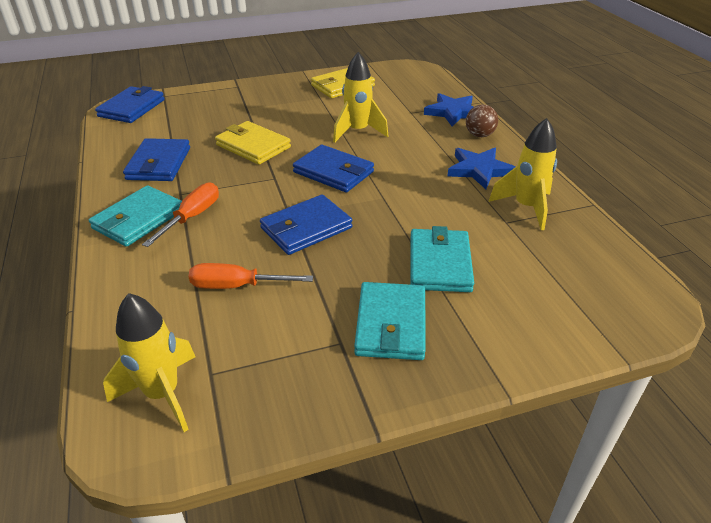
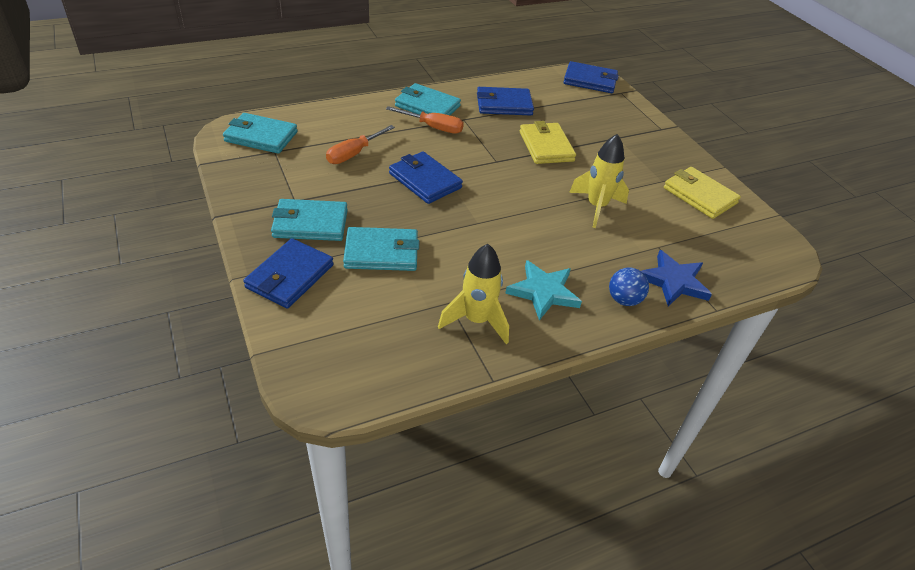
camera: 80 degrees right, 5 degrees up
(162, 394) = (261, 136): yellow rocket -> turquoise wallet
(237, 286) = (354, 154): orange screwdriver -> orange screwdriver turned 135 degrees counterclockwise
(253, 146) = (546, 146): yellow wallet -> yellow wallet turned 45 degrees counterclockwise
(333, 172) = (513, 193): blue wallet -> blue wallet (290, 276)
(479, 135) = (624, 300): brown ball -> blue ball
(479, 170) = (543, 292): blue star -> turquoise star

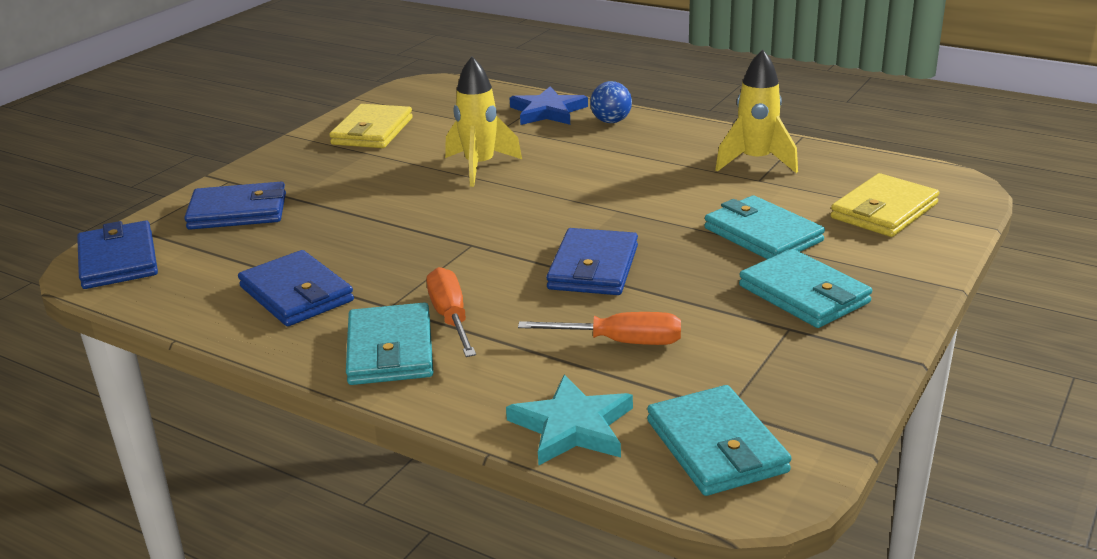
camera: 120 degrees left, 15 degrees down
(290, 276) = (892, 261): blue wallet -> blue wallet (238, 211)
(543, 292) = (664, 150): turquoise star -> turquoise star (572, 426)
(546, 146) = (383, 228): yellow wallet -> yellow wallet (884, 211)

